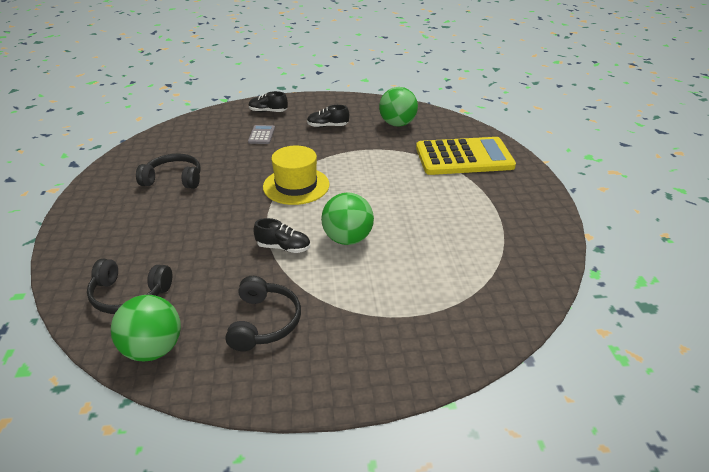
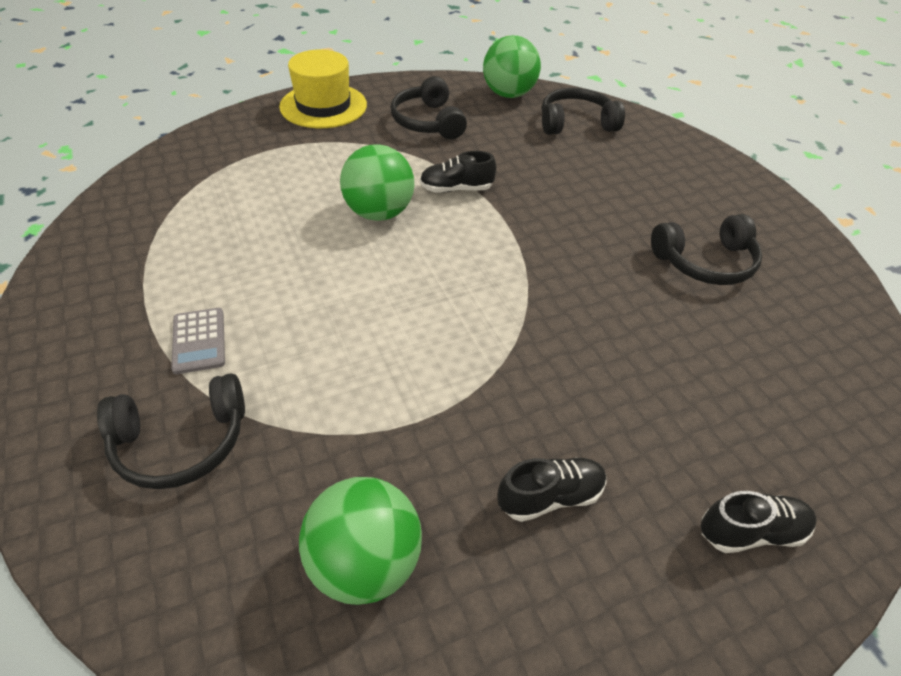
camera: 160 degrees right, 10 degrees up
(261, 135) = (675, 416): grey calculator -> grey calculator (199, 341)
(296, 186) = (503, 287): yellow hat -> yellow hat (323, 106)
(464, 157) = (181, 442): yellow calculator -> black headphones

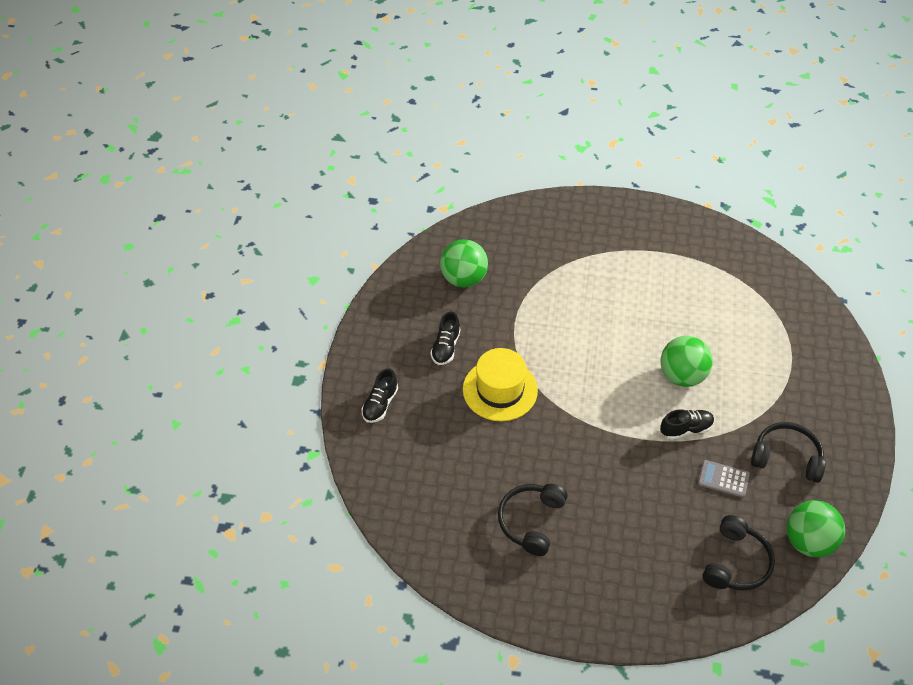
camera: 125 degrees right, 5 degrees up
(181, 442) = (558, 243): black headphones -> none
(199, 341) = (617, 264): grey calculator -> grey calculator (723, 479)
(323, 106) = (843, 401): yellow hat -> yellow hat (500, 390)
(456, 189) = (686, 429): black shoe -> black shoe turned 45 degrees clockwise

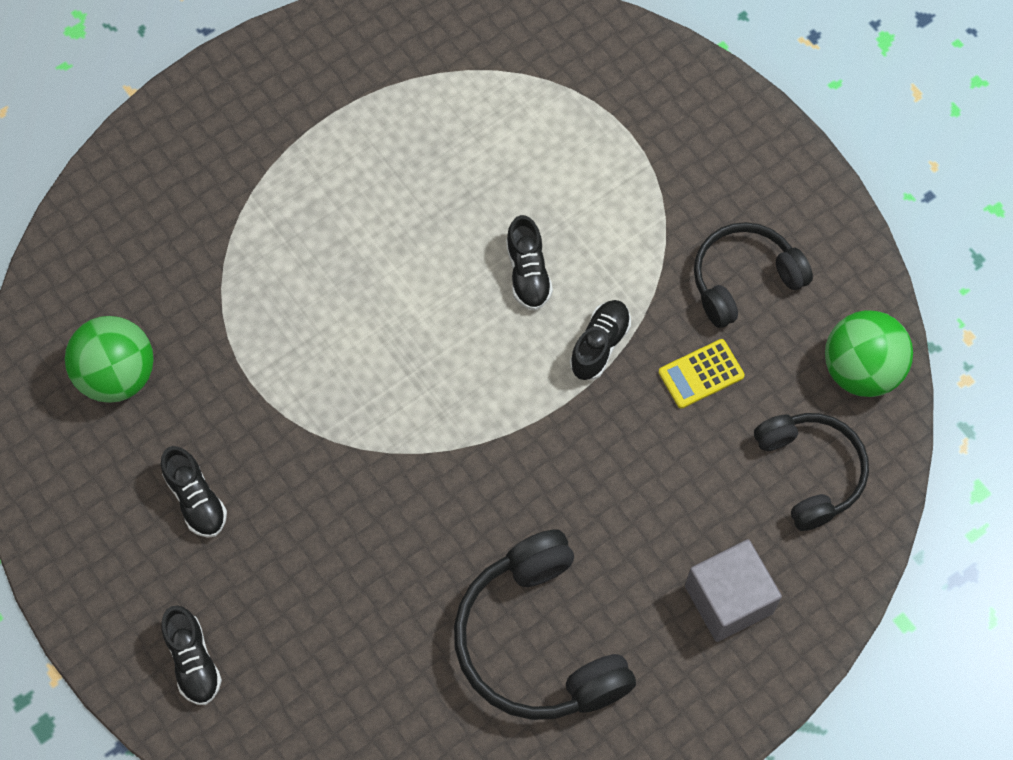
camera: 45 degrees left, 15 degrees up
(500, 390) = (327, 497): yellow hat -> none
(531, 521) = (539, 641): black headphones -> black headphones, size x1.51
(638, 580) = (728, 599): none -> grey cube
(682, 375) = (528, 273): green ball -> black shoe
(723, 479) = (701, 374): grey calculator -> yellow calculator

